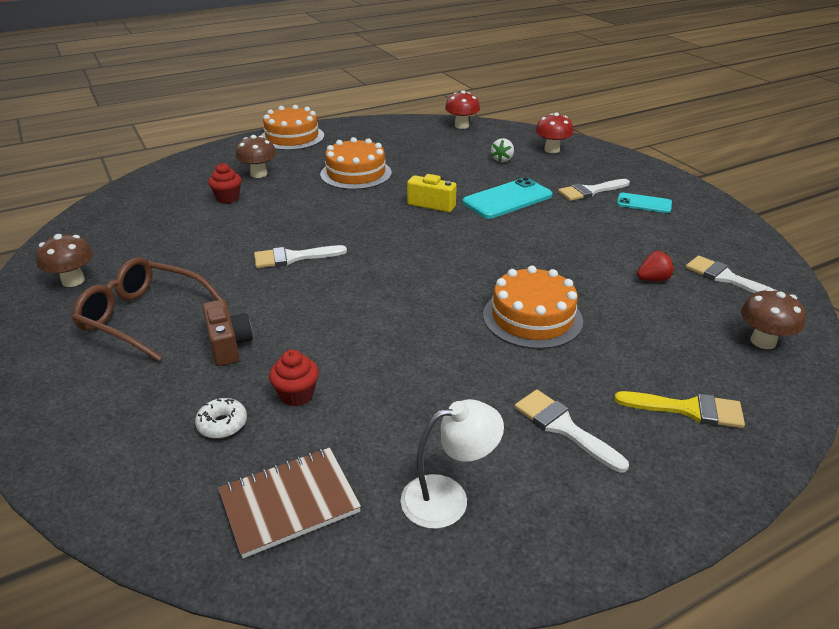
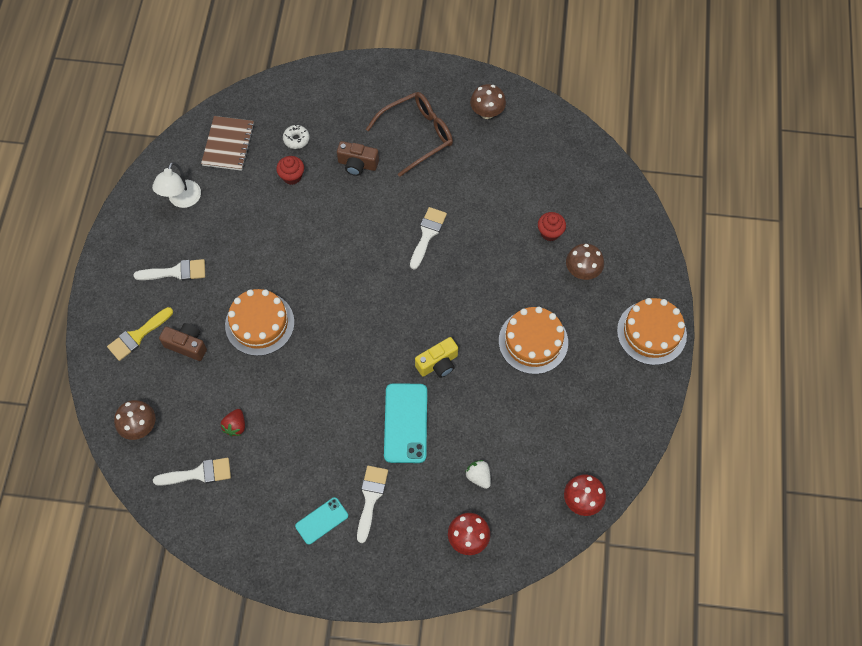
camera: 125 degrees right, 30 degrees up
(633, 358) = (187, 345): none -> brown camera

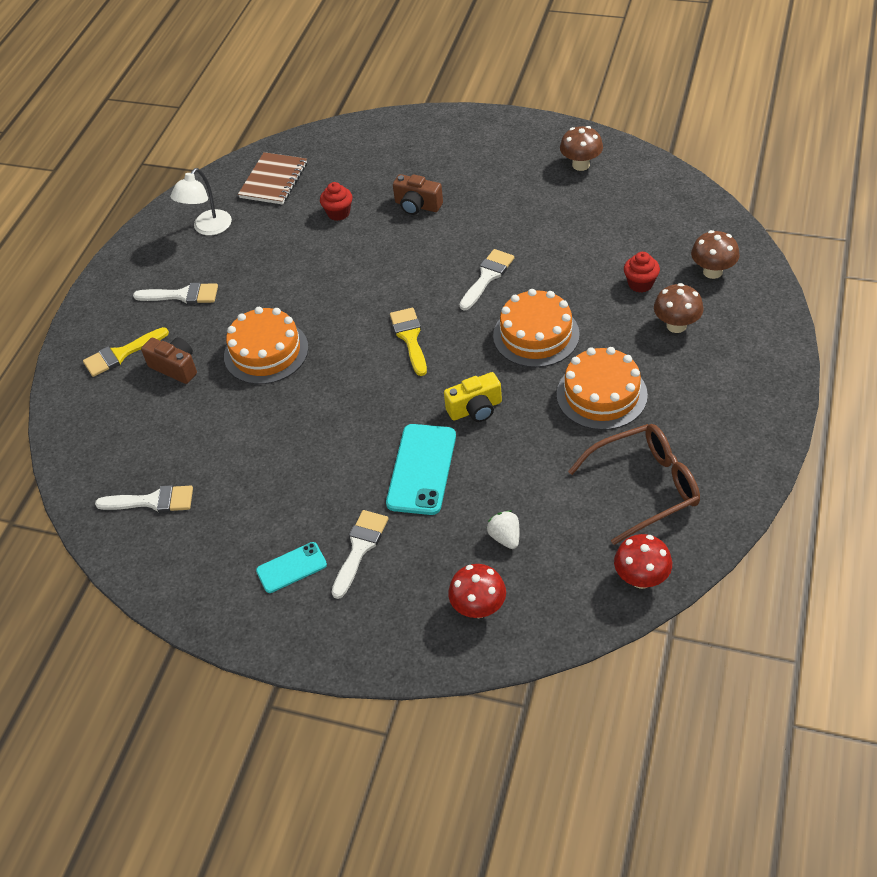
camera: 15 degrees right, 15 degrees down
(140, 426) = (97, 445): brown mushroom -> brown mushroom (712, 271)
(235, 426) = (210, 455): red strawberry -> none
(296, 139) = (352, 179): white donut -> none
(374, 300) = (410, 338): none -> yellow brush
(417, 135) = (493, 182): brown glasses -> brown glasses (645, 487)
(651, 332) = (760, 396): orange cake -> orange cake (536, 335)

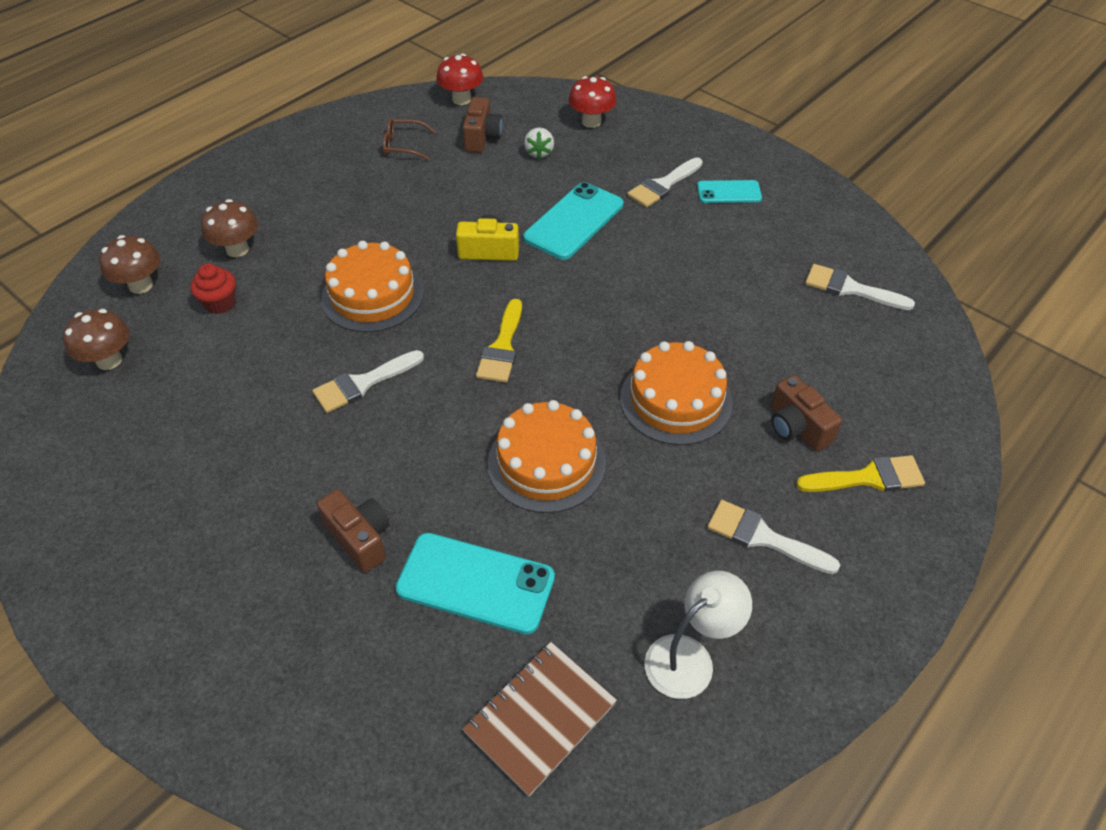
camera: 160 degrees left, 0 degrees up
(338, 213) = (475, 583): red cupcake -> turquoise phone
(576, 532) = (482, 137): none -> brown camera
(581, 165) = (98, 498): brown mushroom -> brown mushroom (109, 360)
(601, 394) = (367, 219): orange cake -> orange cake (546, 463)
(645, 487) = (403, 145): brown glasses -> brown glasses, size x0.53

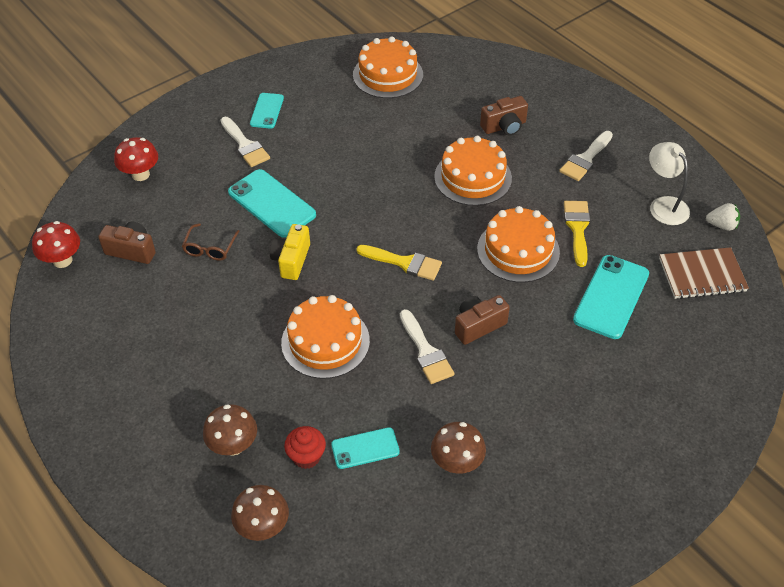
camera: 80 degrees left, 0 degrees up
(109, 360) = (362, 544): brown mushroom -> brown mushroom (457, 463)
(227, 347) = (365, 448): none -> turquoise phone
(360, 538) = (572, 357): brown camera -> brown camera (478, 326)
(403, 145) = (119, 310): brown glasses -> brown glasses (210, 248)
(539, 153) = (171, 214): white strawberry -> white strawberry (721, 225)
(539, 718) = (702, 275): brown notebook -> brown notebook turned 60 degrees counterclockwise
(850, 288) = (388, 75): white brush -> orange cake
(868, 477) = (546, 106): yellow brush -> yellow brush (577, 228)

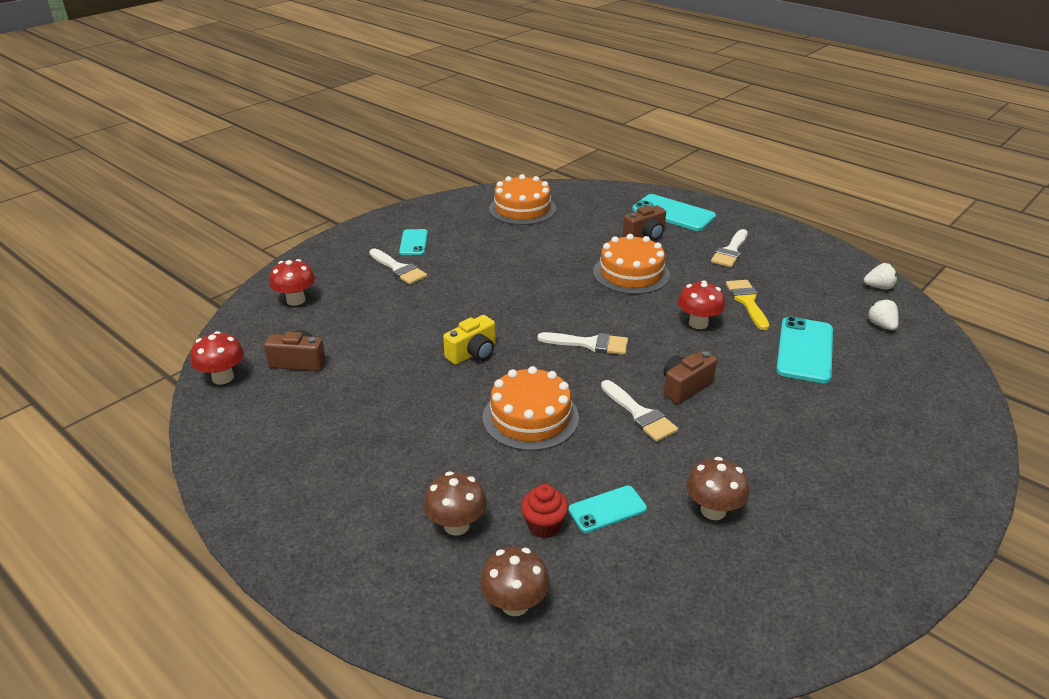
camera: 10 degrees left, 15 degrees down
(210, 248) = (383, 351): brown glasses -> none
(271, 204) = (438, 310): turquoise phone -> turquoise phone (673, 213)
(291, 260) = (473, 353): yellow camera -> yellow camera turned 135 degrees counterclockwise
(404, 263) = (590, 344): yellow brush -> white brush
(518, 250) = (698, 323): orange cake -> red mushroom
(664, 205) = (818, 277): white lamp -> none
(702, 275) = (881, 325): brown notebook -> white strawberry

